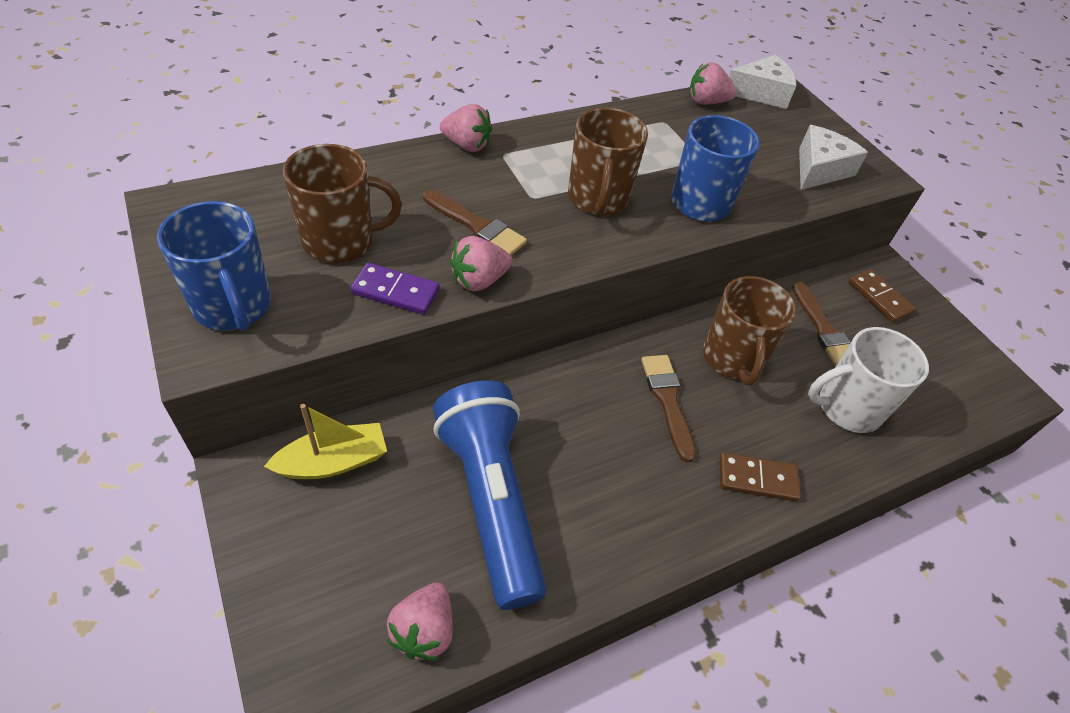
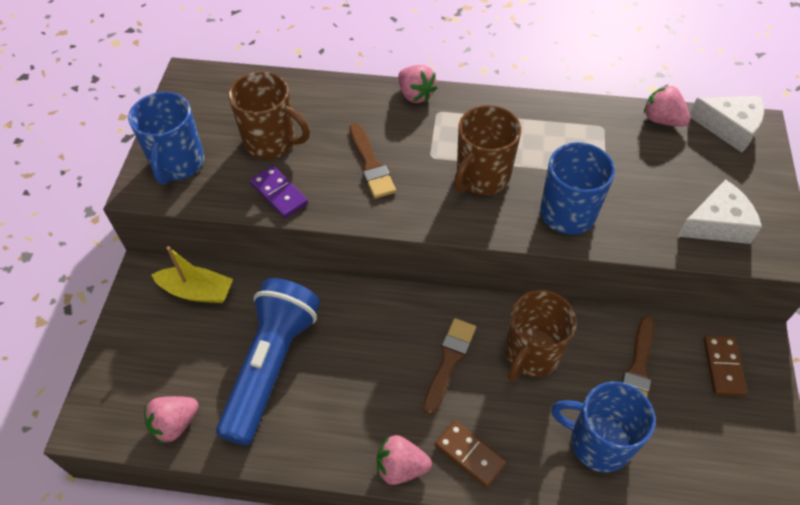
camera: 40 degrees right, 5 degrees up
(479, 280) = (340, 208): pink strawberry -> pink strawberry (401, 467)
(847, 408) = (598, 442): white mug -> blue mug

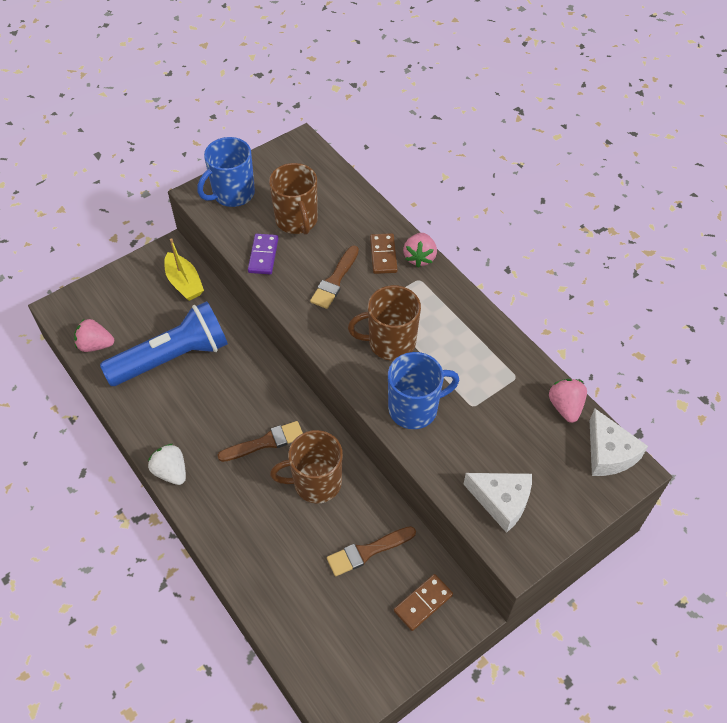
camera: 45 degrees right, 0 degrees up
(401, 467) = (171, 472): pink strawberry -> white strawberry
(469, 454) = (212, 500): brown domino -> brown domino (383, 255)
(598, 442) = (288, 565): blue mug -> none

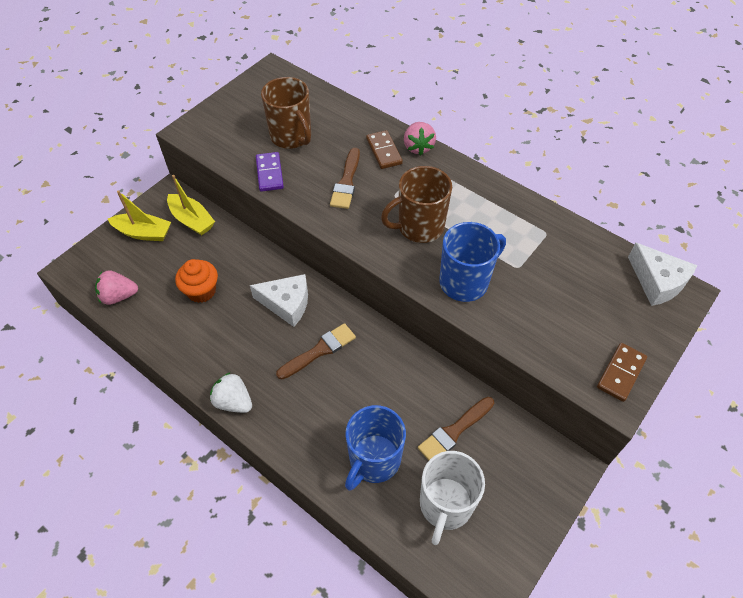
camera: 15 degrees left, 0 degrees up
(135, 286) = (143, 233): none -> yellow boat
(172, 357) = (201, 291): blue flashlight -> orange cupcake
(232, 194) = (221, 125): blue mug -> blue mug (374, 460)
(315, 483) = (381, 378): brown mug -> none
(334, 618) = (445, 505): none -> white mug
(423, 603) = (525, 467): brown domino -> brown domino (620, 373)
(501, 501) = (580, 349): white cheese -> white cheese (287, 304)
(565, 407) = (601, 249): pink strawberry -> none

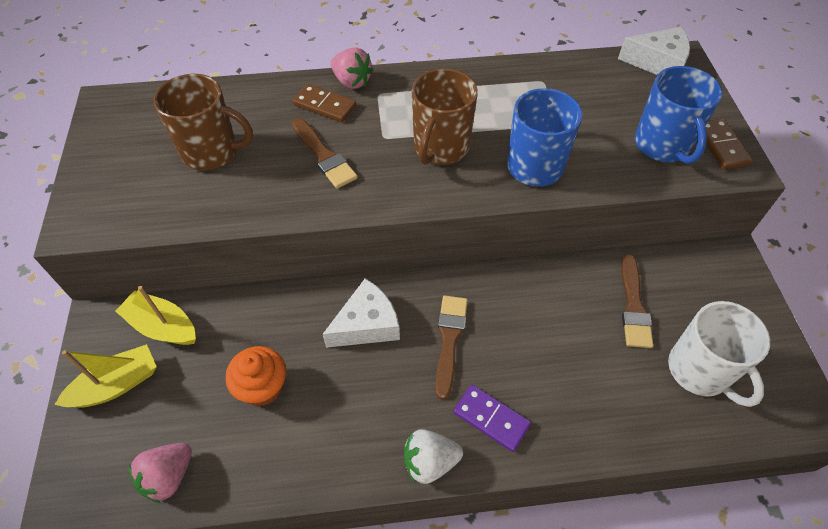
camera: 45 degrees left, 0 degrees up
(192, 220) = (162, 326): yellow boat -> yellow boat turned 150 degrees counterclockwise
(269, 173) = (232, 202): purple domino -> purple domino (491, 419)
(374, 460) = (608, 390): blue mug -> blue mug (662, 146)

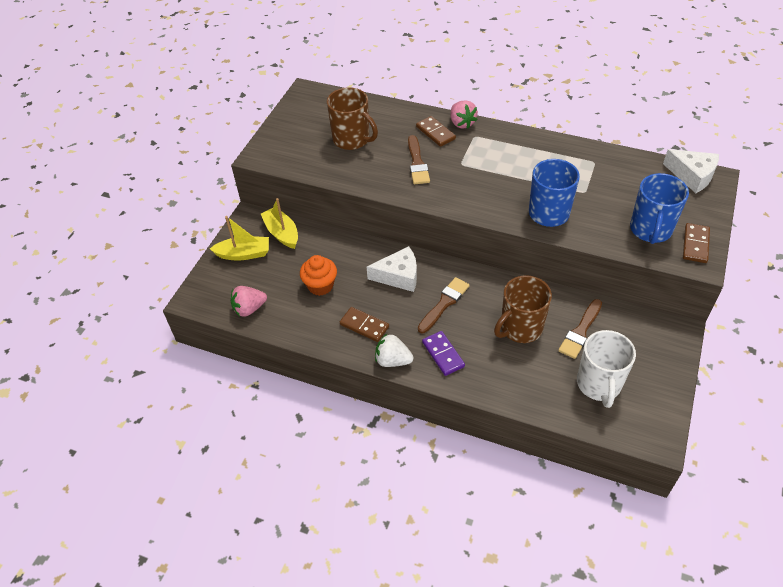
camera: 30 degrees right, 5 degrees down
(360, 424) = (364, 325): none -> brown domino
(440, 148) = (493, 182): brown mug -> brown mug (520, 328)

